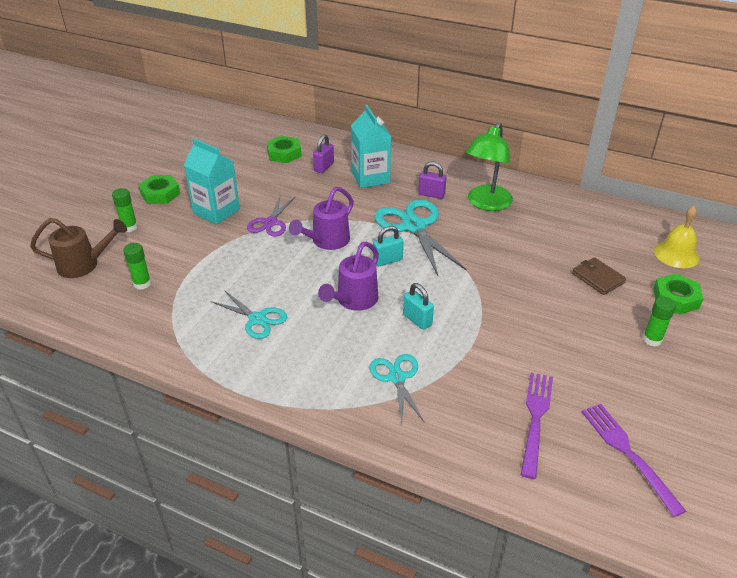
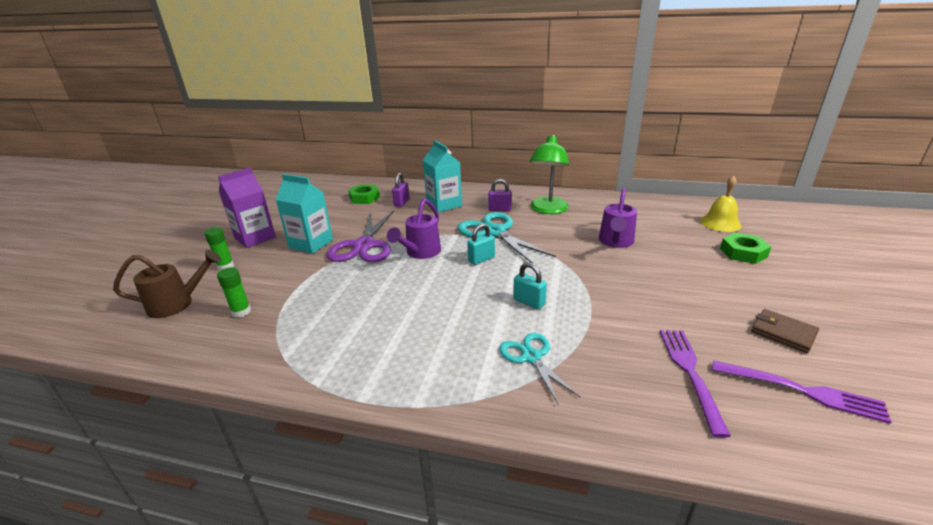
camera: 10 degrees left, 10 degrees down
(160, 194) = (255, 238): green nut -> purple carton
(257, 319) = (369, 325): turquoise scissors -> none
(270, 223) = (364, 246): purple scissors -> purple scissors, size x1.70
(354, 300) = (461, 295): purple watering can -> purple watering can (615, 242)
(598, 278) = (670, 247): brown wallet -> brown wallet (783, 333)
(628, 453) = (801, 391): purple fork -> purple fork turned 150 degrees clockwise
(652, 339) = (747, 286): green glue stick -> none

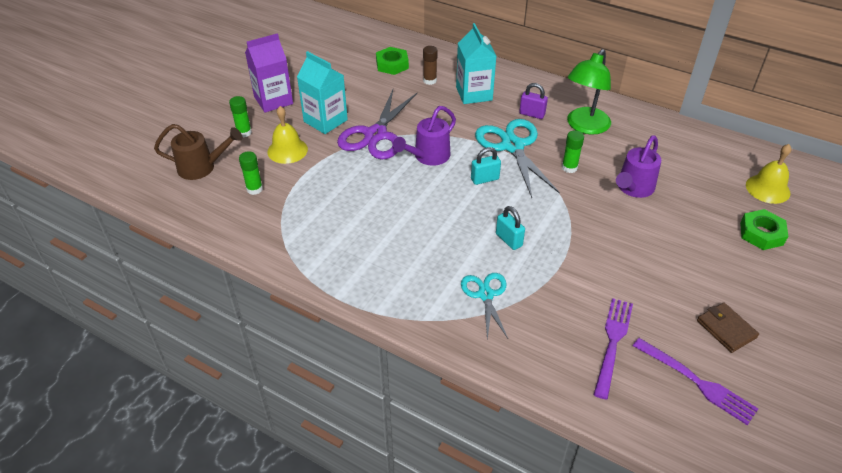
camera: 15 degrees right, 15 degrees up
(275, 272) = (287, 150): none -> yellow bell
(402, 202) = (429, 80): purple padlock -> brown glue stick
(552, 238) = (569, 168): none -> green glue stick

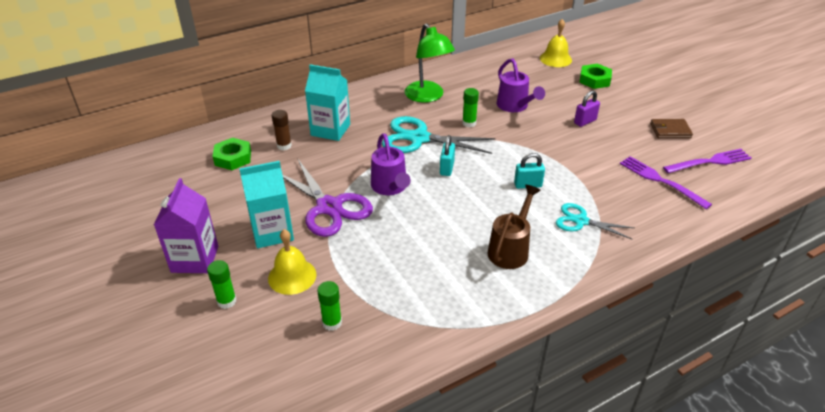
camera: 60 degrees left, 5 degrees down
(202, 167) = (253, 358): brown watering can -> brown watering can (510, 249)
(532, 114) = (388, 113): purple padlock -> purple padlock (585, 121)

